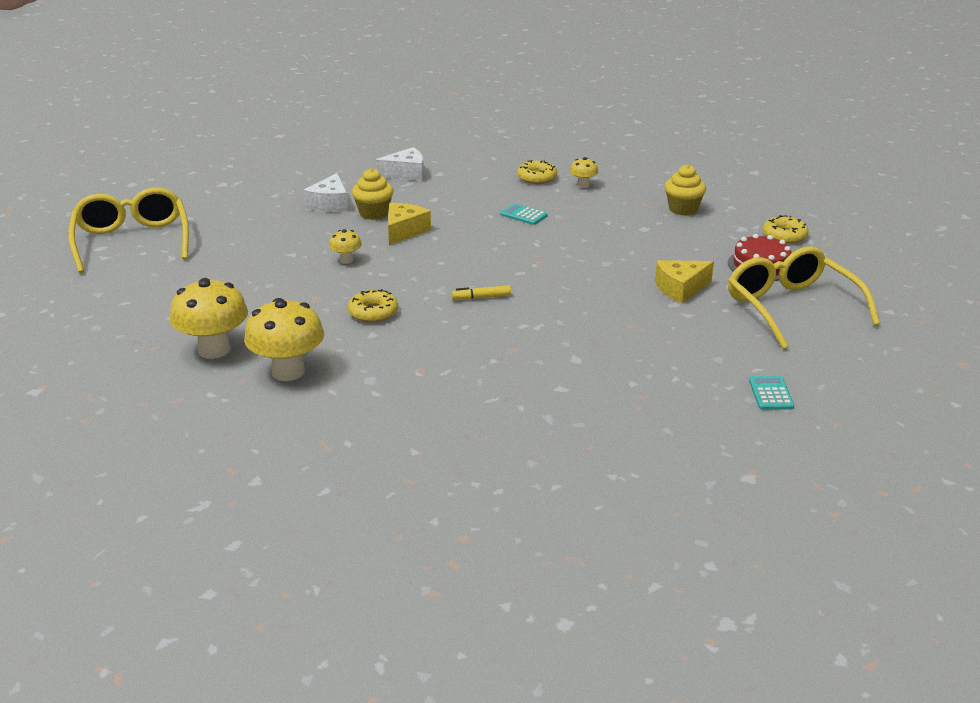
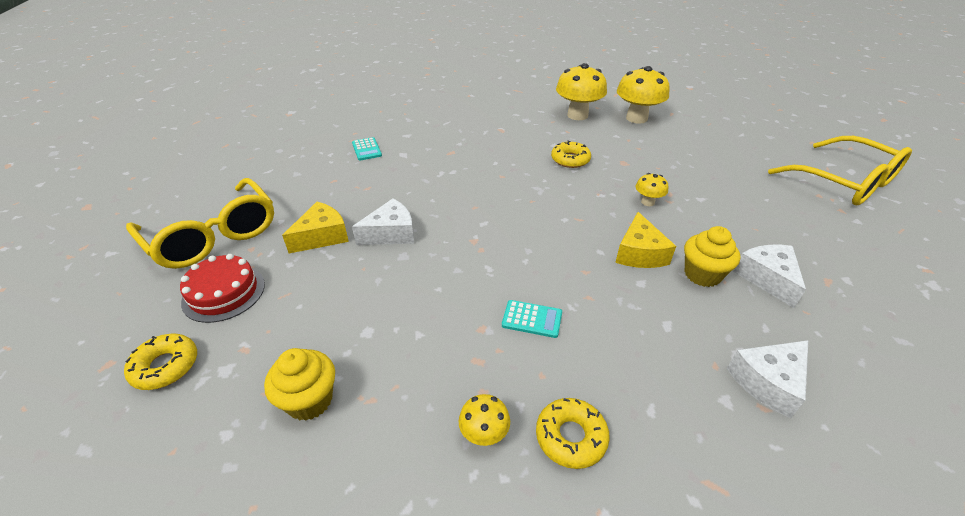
camera: 160 degrees right, 10 degrees up
(481, 297) = (500, 188): yellow marker -> none
(613, 279) = (391, 233): none -> white cheese
(770, 394) = (263, 155): turquoise calculator -> turquoise calculator (366, 149)

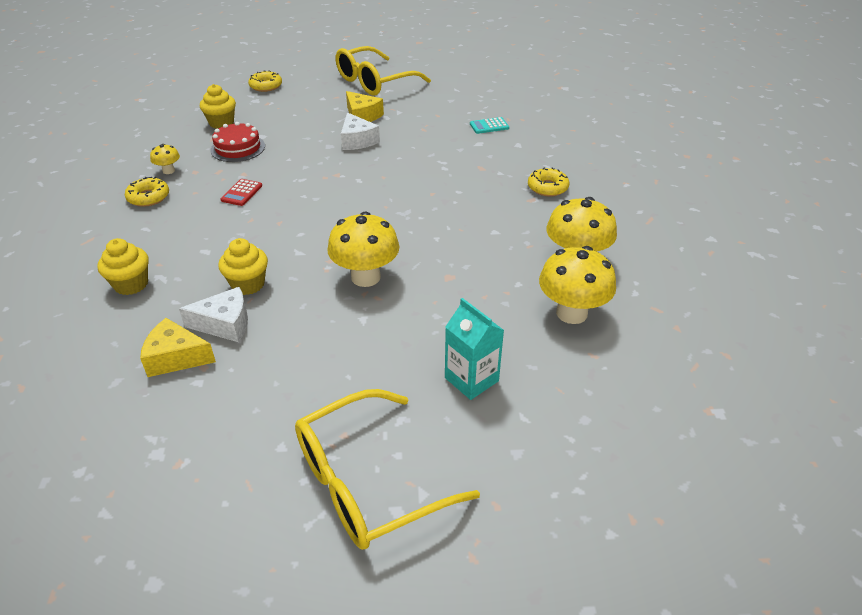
camera: 95 degrees right, 0 degrees up
(224, 293) = (316, 92): red cake -> red cake (238, 148)
(532, 319) = (242, 193): turquoise calculator -> red calculator
(570, 160) = (459, 238): yellow donut -> yellow donut (547, 187)
(639, 253) = (290, 254): yellow cheese -> yellow cheese (176, 357)
(647, 202) = (365, 277): yellow mushroom -> yellow mushroom, size x2.04
(726, 151) = (471, 379): none -> turquoise carton
(768, 382) = (131, 284): white cheese -> yellow cupcake

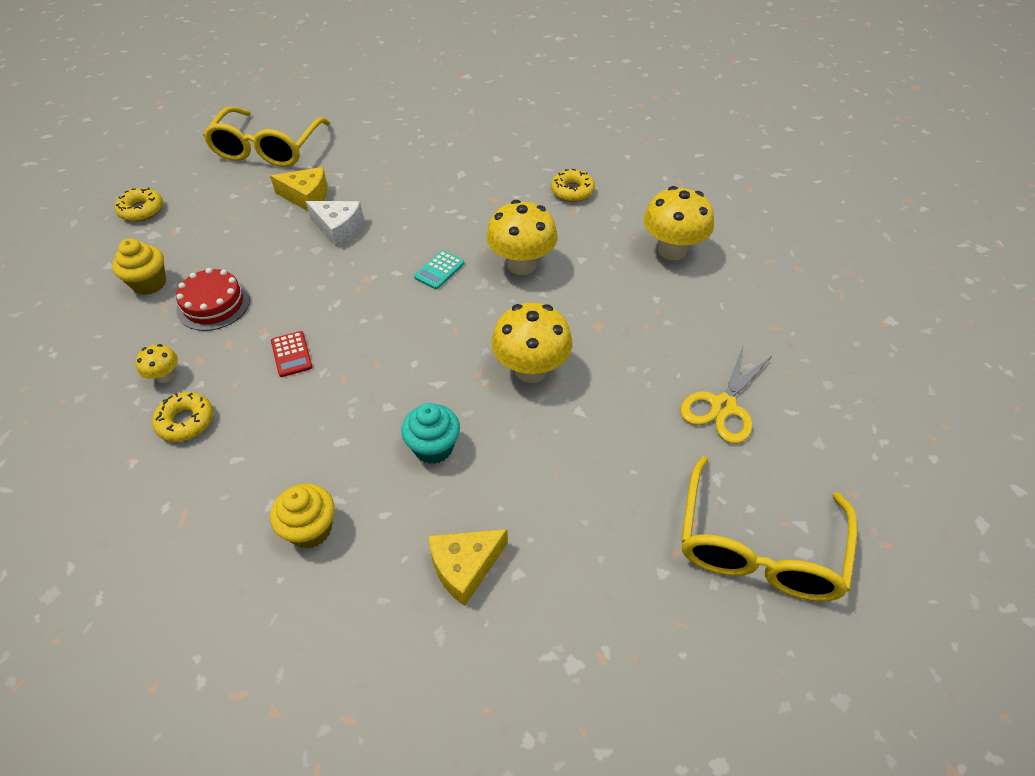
camera: 40 degrees left, 10 degrees up
(225, 324) = (466, 501): white cheese -> none
(248, 284) = (433, 447): yellow cupcake -> turquoise cupcake
(471, 379) = (723, 406): turquoise carton -> yellow scissors
(489, 126) = (448, 150): turquoise calculator -> turquoise calculator (439, 270)
(571, 313) = (722, 300): yellow mushroom -> yellow mushroom (521, 264)

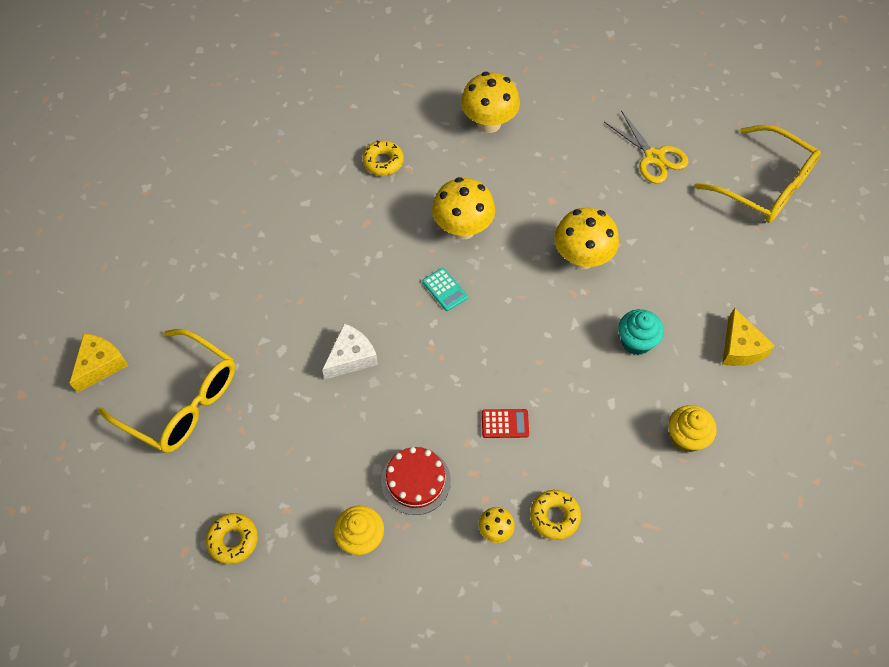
camera: 70 degrees left, 10 degrees up
(306, 197) = (287, 376): yellow cheese -> yellow cheese (100, 365)

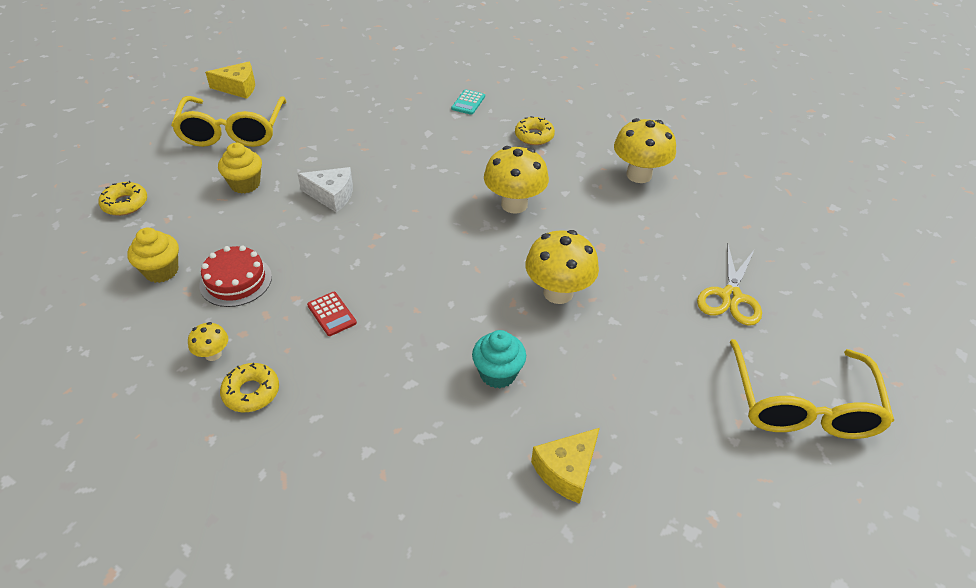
camera: 55 degrees right, 15 degrees down
(445, 289) = (442, 219): turquoise calculator -> turquoise calculator (468, 102)
(686, 437) = (413, 466): yellow cupcake -> yellow cupcake (245, 184)

